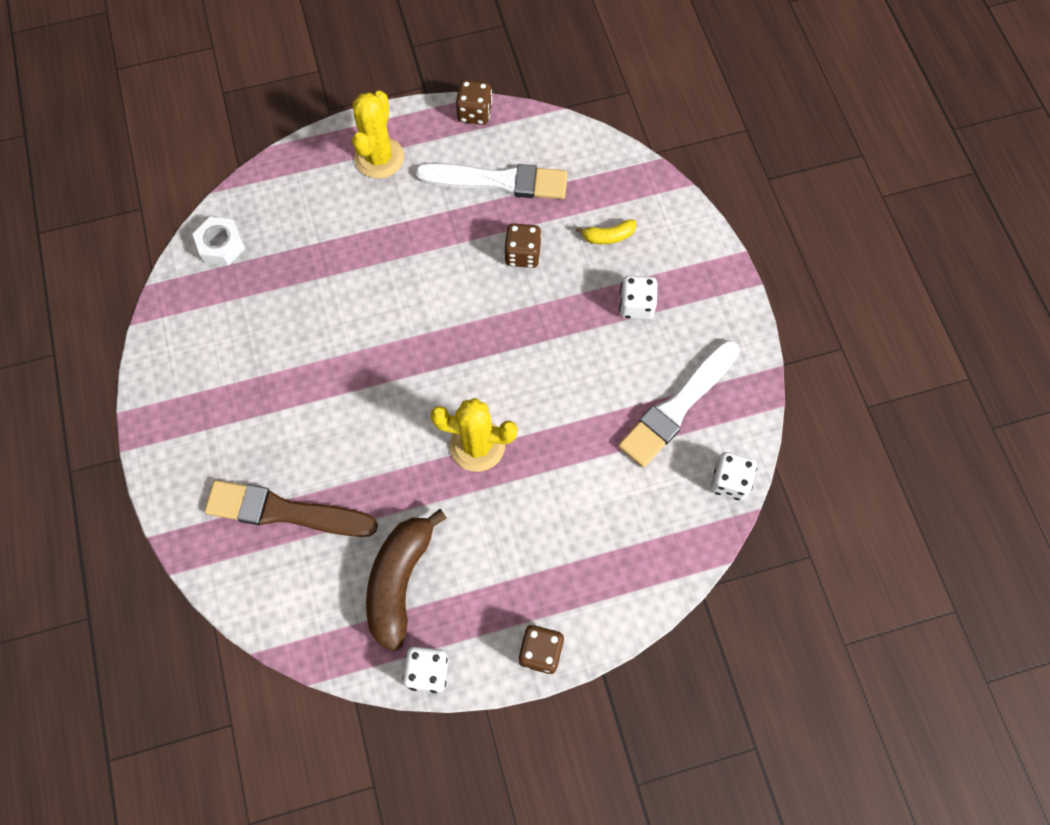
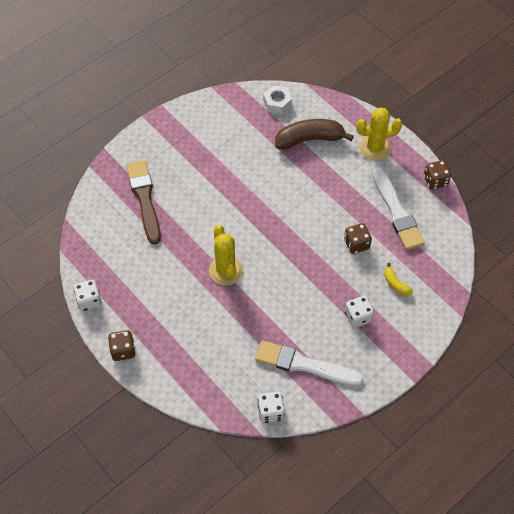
camera: 65 degrees right, 10 degrees down
(400, 581) = (131, 267): brown banana -> brown banana (309, 139)

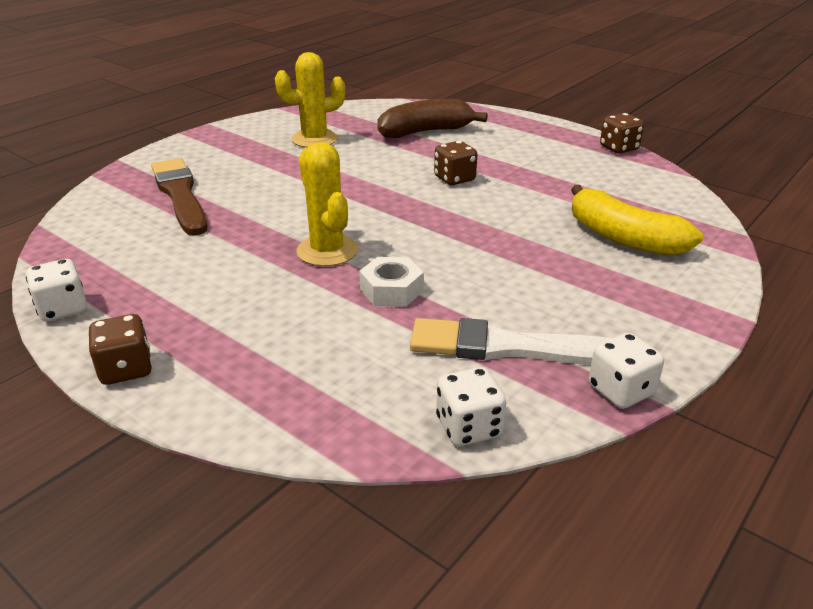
camera: 10 degrees left, 25 degrees down
(277, 102) = (371, 111): white nut -> white nut (391, 290)
(356, 244) = (537, 207): brown dice -> brown dice (454, 179)
(358, 317) = (582, 278): white dice -> white dice (620, 390)
(375, 148) = (519, 131): yellow cactus -> yellow cactus (314, 139)
(396, 284) = (623, 238): yellow banana -> yellow banana, size x2.11
(397, 212) = (581, 175): white brush -> none

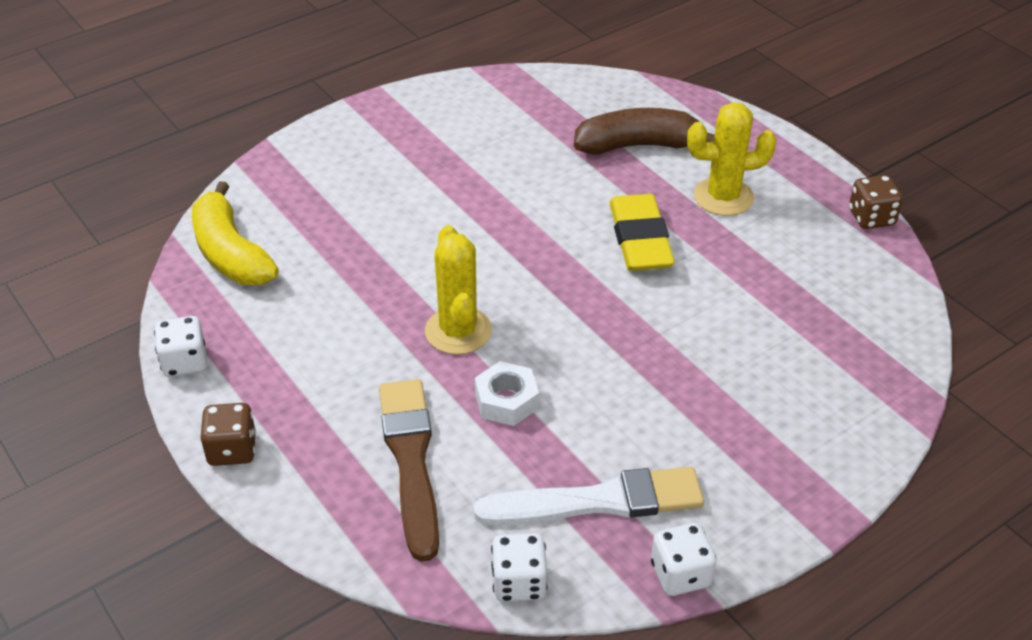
camera: 15 degrees right, 10 degrees up
(180, 195) = (323, 213): brown brush -> brown brush (411, 460)
(314, 139) = (498, 138): yellow cactus -> yellow cactus (723, 197)
(454, 179) = (640, 239): brown dice -> yellow eraser
(512, 348) = (598, 501): white brush -> white brush turned 150 degrees clockwise
(623, 238) = (793, 374): yellow banana -> yellow banana (231, 253)

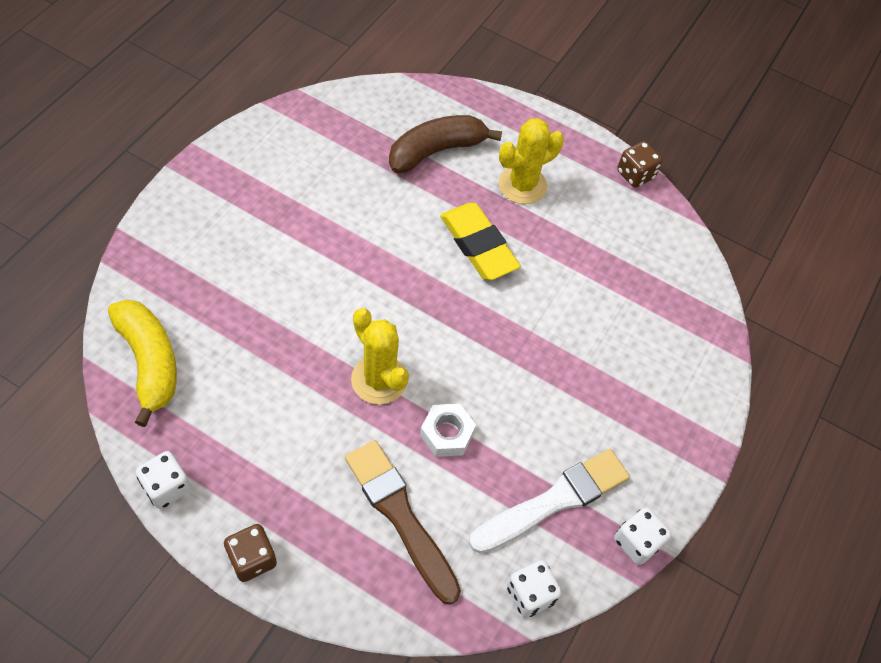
camera: 30 degrees left, 15 degrees up
(231, 253) = (149, 362): yellow banana -> yellow banana turned 150 degrees counterclockwise

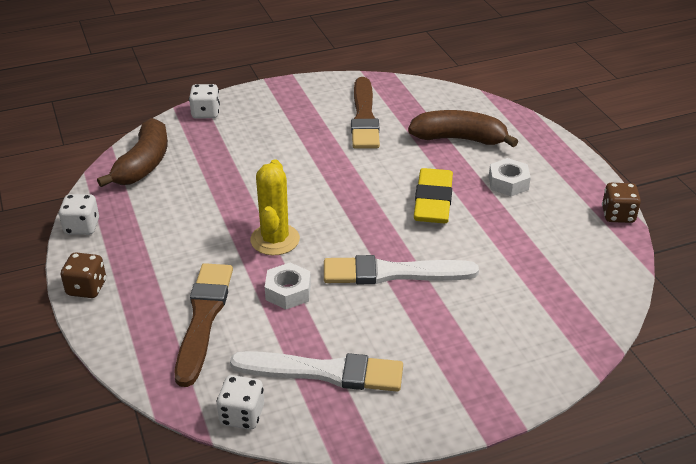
camera: 45 degrees right, 20 degrees down
(149, 362) = (144, 164): yellow banana -> brown banana
(323, 169) = (364, 117): none -> brown brush
(516, 353) = (393, 273): none -> white brush
(522, 185) = (508, 183): yellow cactus -> white nut
(637, 542) = (362, 435): white dice -> white dice (206, 113)

